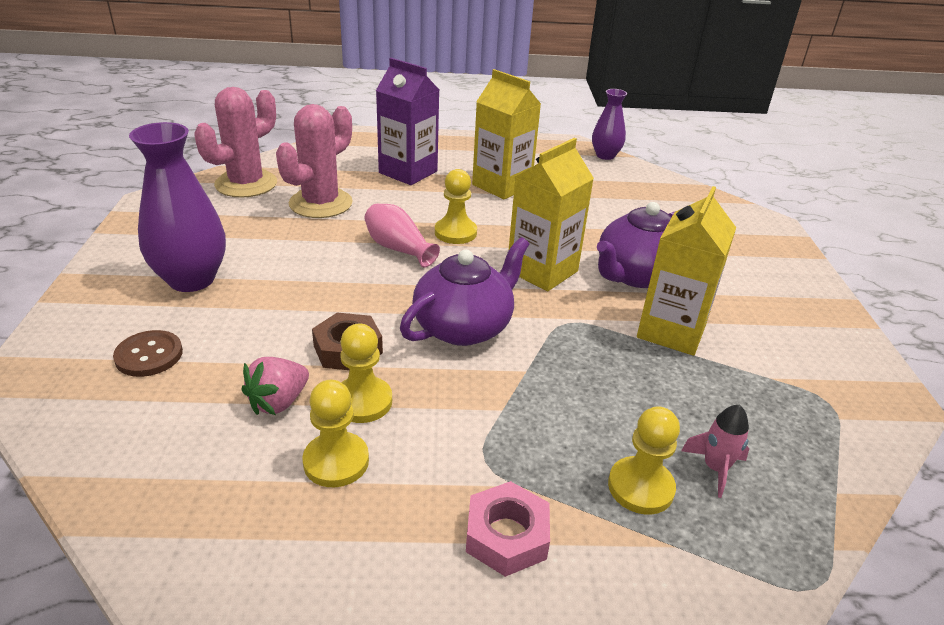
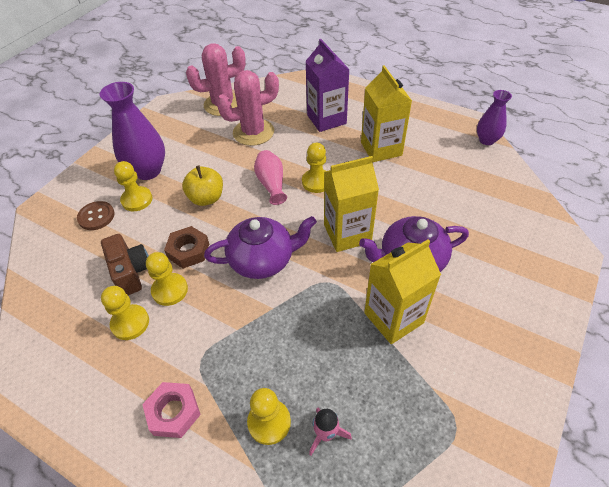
camera: 35 degrees right, 15 degrees up
(205, 316) = (137, 200): none -> yellow pawn
(278, 402) = (131, 272): pink strawberry -> brown camera
(318, 286) = (206, 198): none -> yellow apple

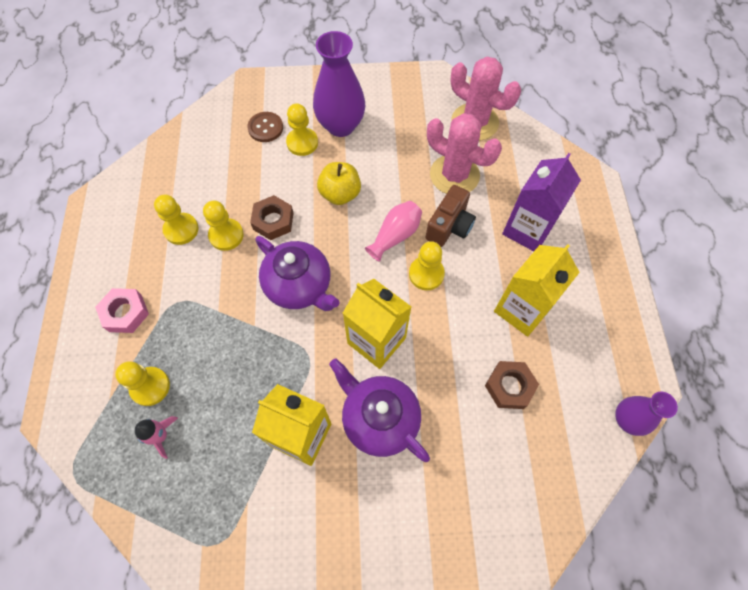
camera: 55 degrees right, 15 degrees up
(131, 272) = (226, 195): brown camera -> brown camera (449, 226)
(431, 180) = (509, 386): none -> brown nut

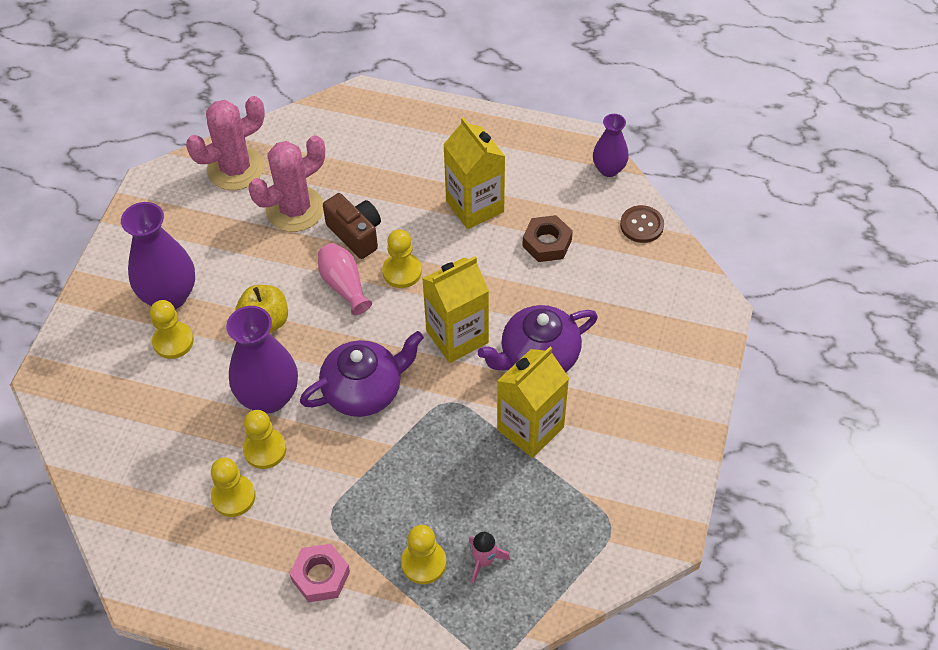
camera: 70 degrees left, 10 degrees down
(265, 128) = (129, 375): brown button -> brown button (641, 225)
(273, 221) = (269, 397): brown nut -> purple vase
(527, 229) = (391, 170): purple carton -> none

